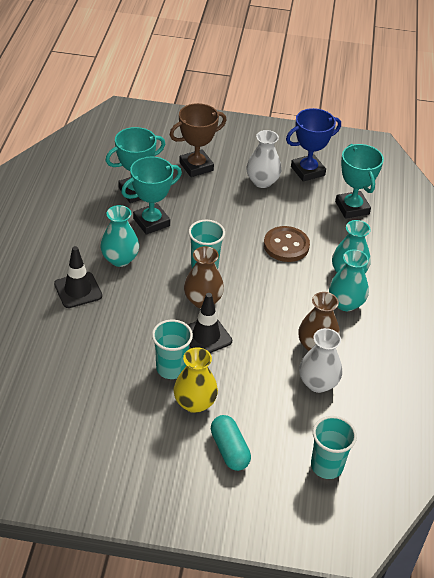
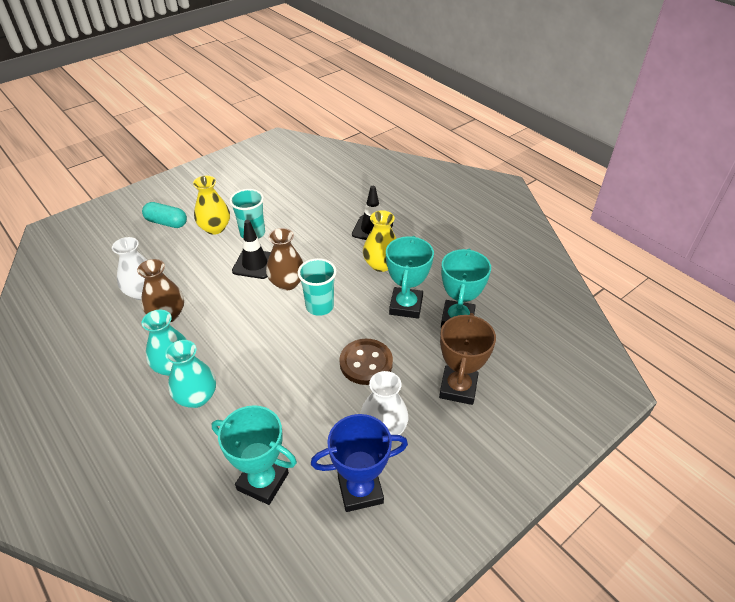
camera: 135 degrees right, 0 degrees up
(120, 259) = (381, 264): turquoise vase -> yellow vase
(286, 245) = (279, 377): brown button -> brown button (366, 363)
(307, 171) = (360, 490): blue trophy -> blue trophy turned 60 degrees clockwise
(326, 466) = (95, 253): turquoise cup -> none

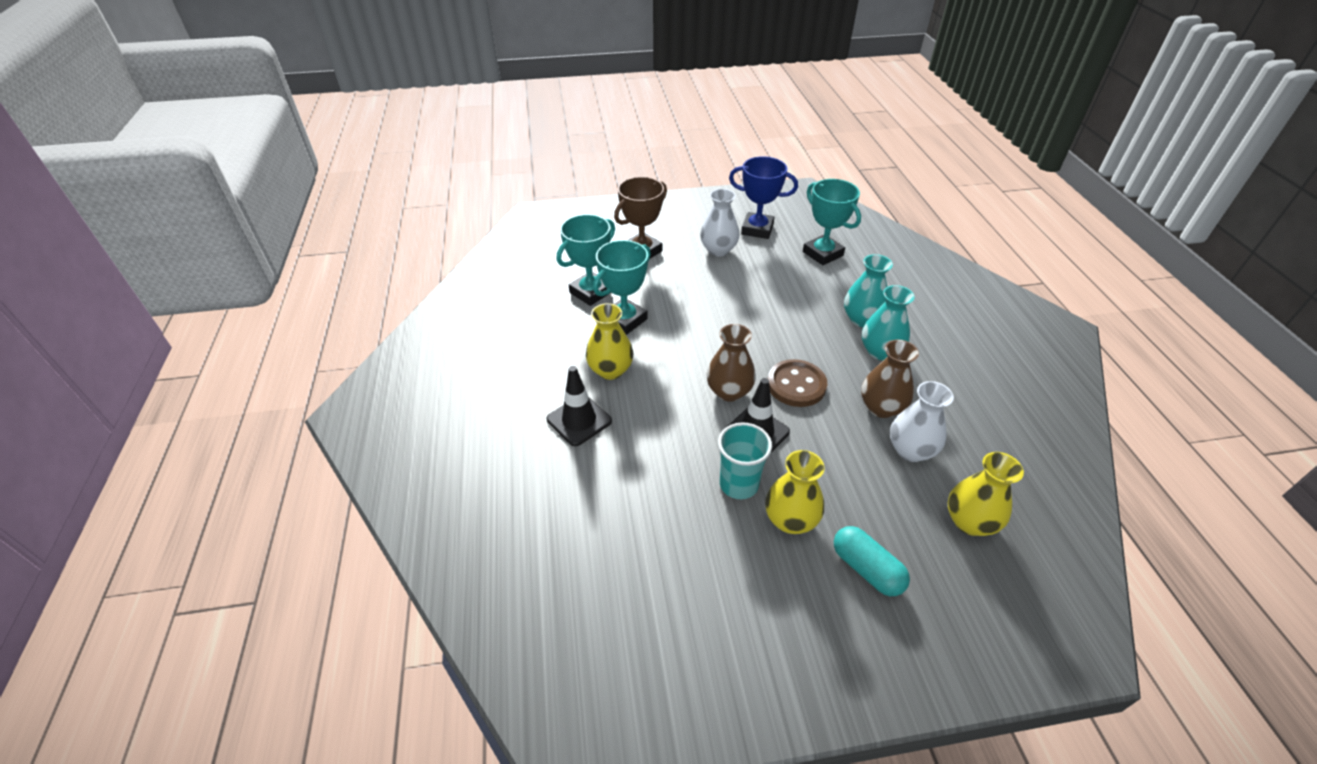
camera: 150 degrees left, 0 degrees up
(104, 264) = (969, 522): none -> yellow vase
(319, 306) = (709, 352): turquoise cup -> none
(366, 363) = (700, 291): brown button -> brown button (796, 385)

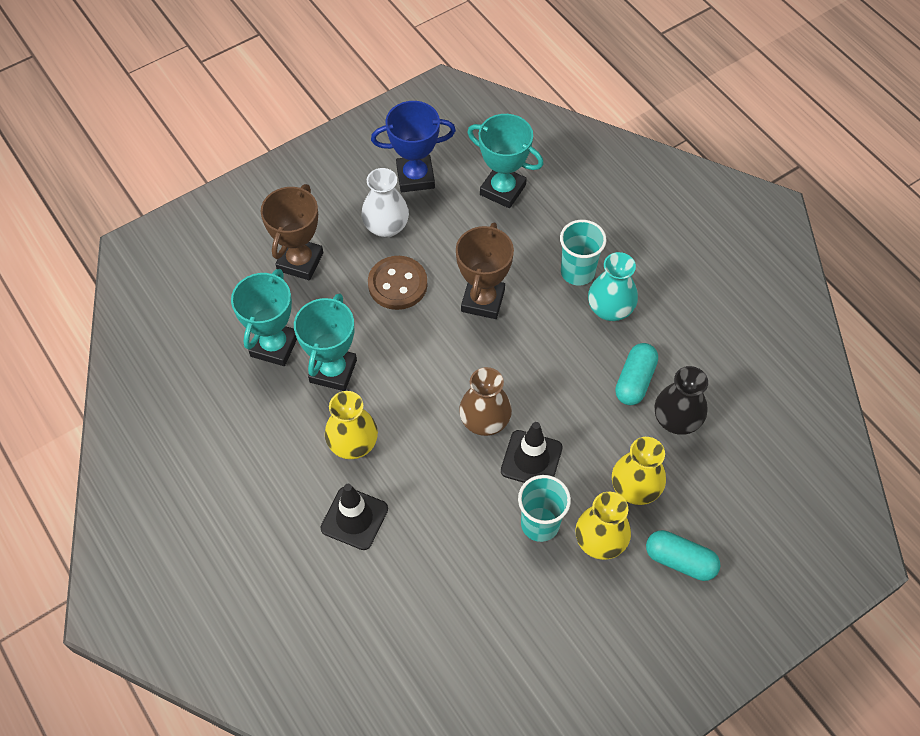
camera: 25 degrees left, 15 degrees up
(770, 313) = (483, 300): none -> brown trophy
(796, 385) = (546, 386): brown button -> brown button (397, 284)
(862, 319) = (577, 272): turquoise vase -> turquoise cup
(881, 407) = (634, 380): brown vase -> turquoise capsule
(910, 450) = (676, 420): white vase -> black vase
(969, 522) = (748, 476): yellow vase -> yellow vase (635, 488)

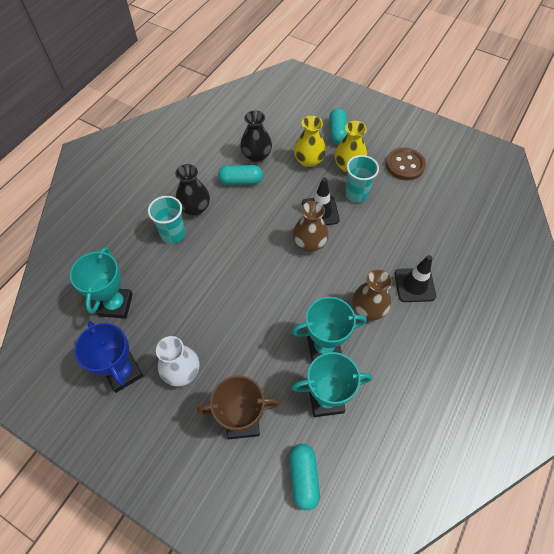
camera: 115 degrees left, 0 degrees up
(214, 292) = (303, 477): none -> turquoise capsule
(353, 444) = (368, 309): yellow vase -> brown vase
(397, 284) = (231, 339): brown button -> brown button (405, 165)
(483, 300) = (220, 279): brown trophy -> none
(610, 309) = (195, 208): turquoise vase -> black vase

